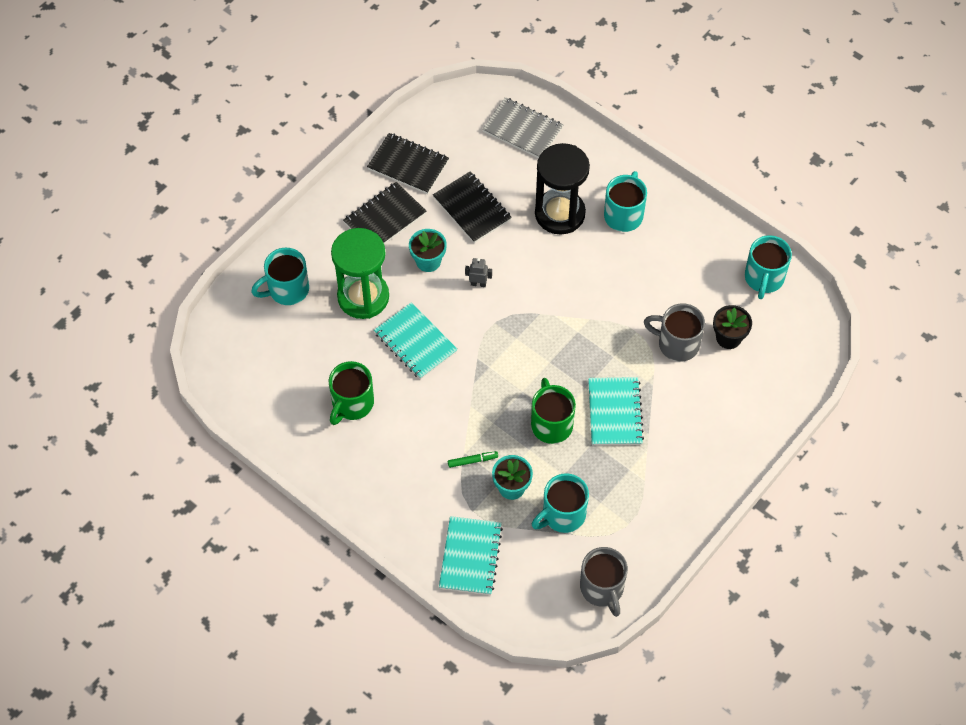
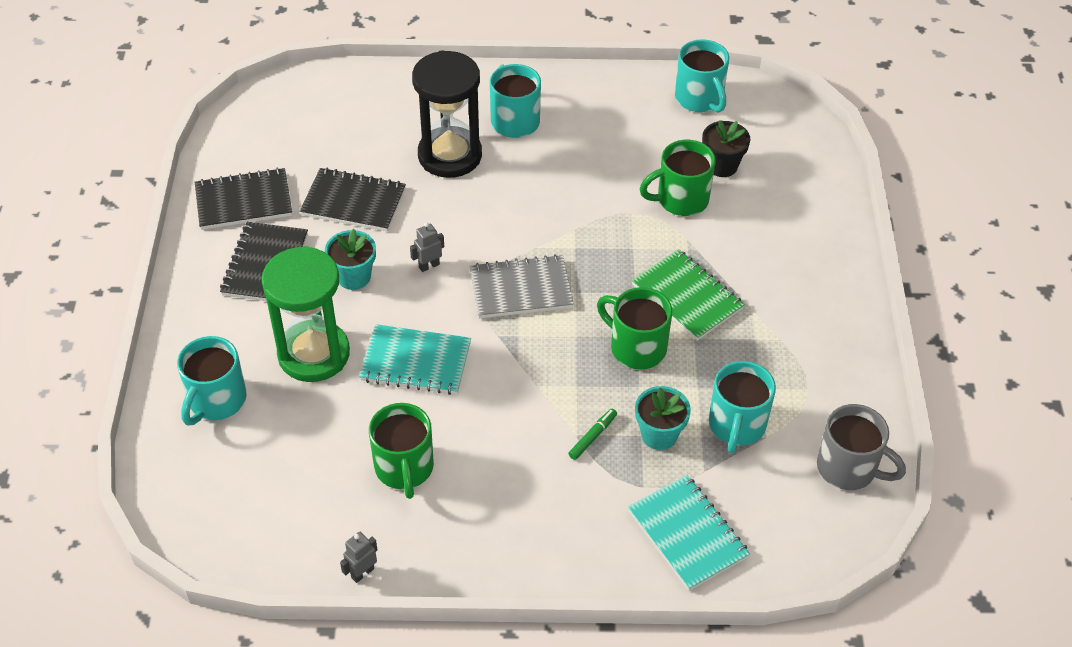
camera: 40 degrees left, 10 degrees down
(278, 448) = (362, 573): none -> grey robot
(522, 130) = (337, 104): grey notebook -> grey notebook (521, 289)
(615, 412) = (687, 297): turquoise notebook -> green notebook
(677, 344) = (680, 200): grey mug -> green mug

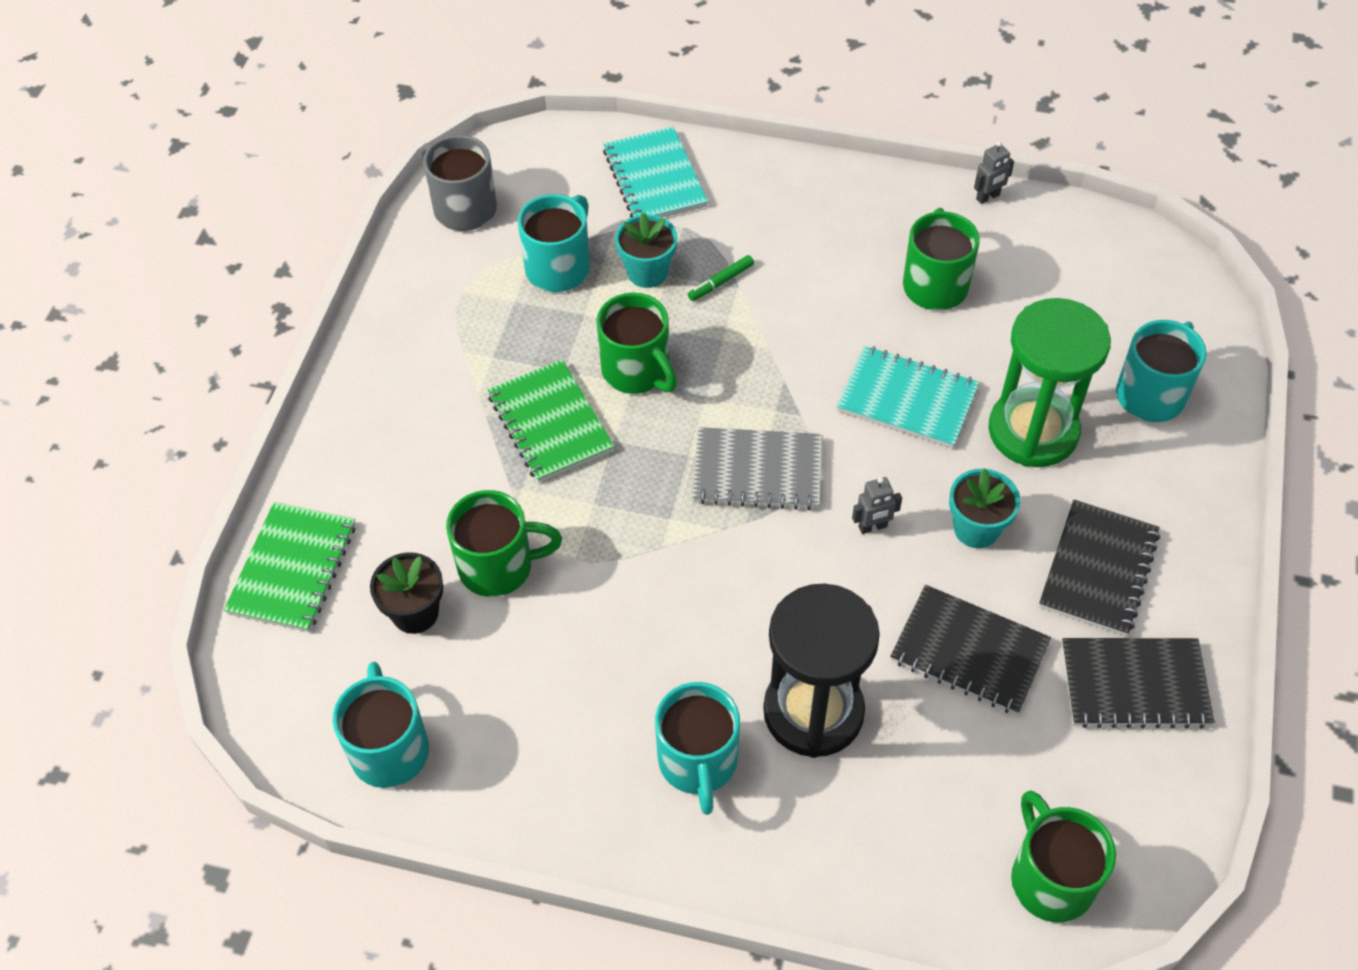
camera: 165 degrees left, 5 degrees up
(299, 102) = (1050, 879): none -> green mug
(815, 176) = (293, 569): none -> green notebook

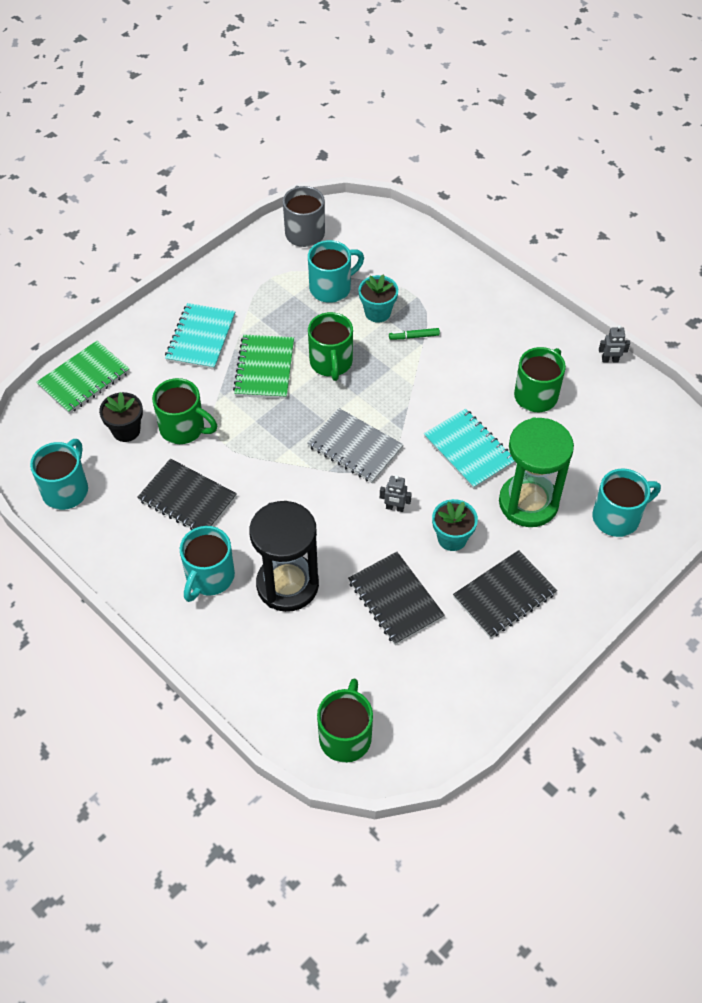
camera: 30 degrees right, 0 degrees up
(654, 178) = (421, 262): turquoise notebook -> turquoise notebook (201, 338)
(1134, 685) = (474, 666): black notebook -> black notebook (187, 499)

